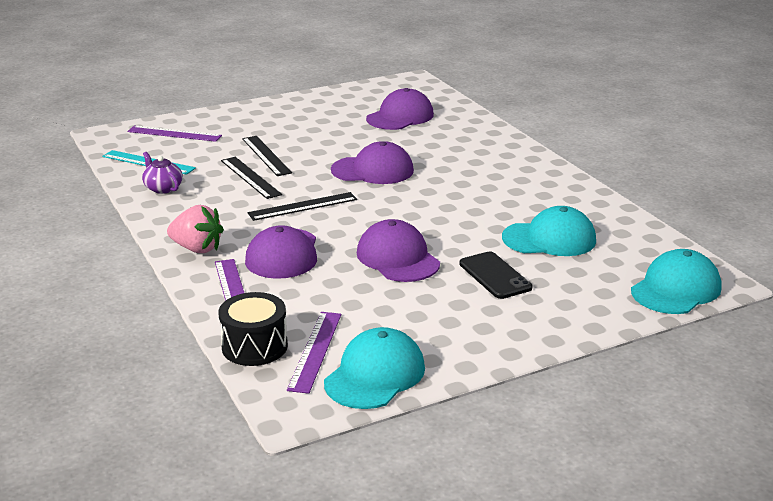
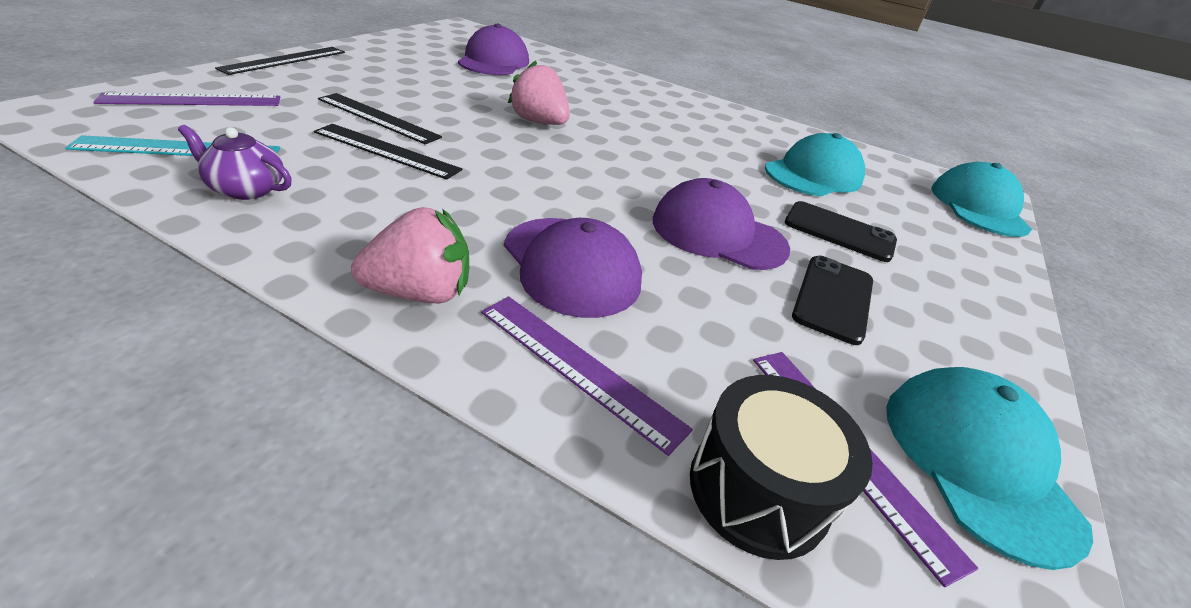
camera: 40 degrees left, 10 degrees up
(303, 206) = (510, 182): black ruler -> black ruler (285, 60)
(372, 170) = (539, 122): purple cap -> pink strawberry
(418, 304) = (833, 298): none -> black phone

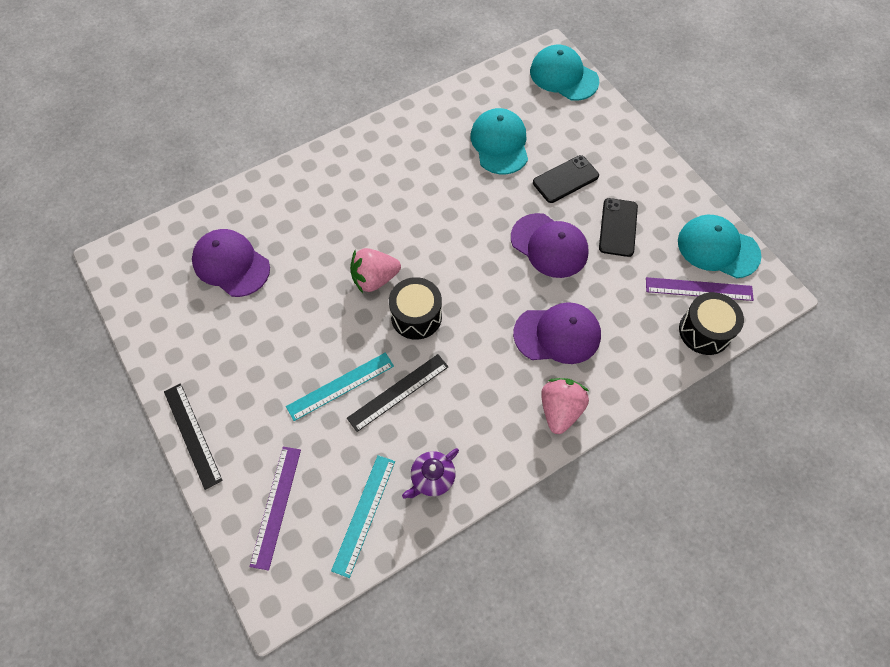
camera: 55 degrees left, 25 degrees up
(378, 118) = (340, 386): black ruler -> turquoise ruler
(509, 150) = (416, 316): none -> black drum
(578, 367) = (629, 362): purple ruler -> none
(718, 234) = (549, 245): purple cap -> purple cap turned 105 degrees counterclockwise
(833, 298) = (618, 227): black phone -> black phone turned 45 degrees clockwise

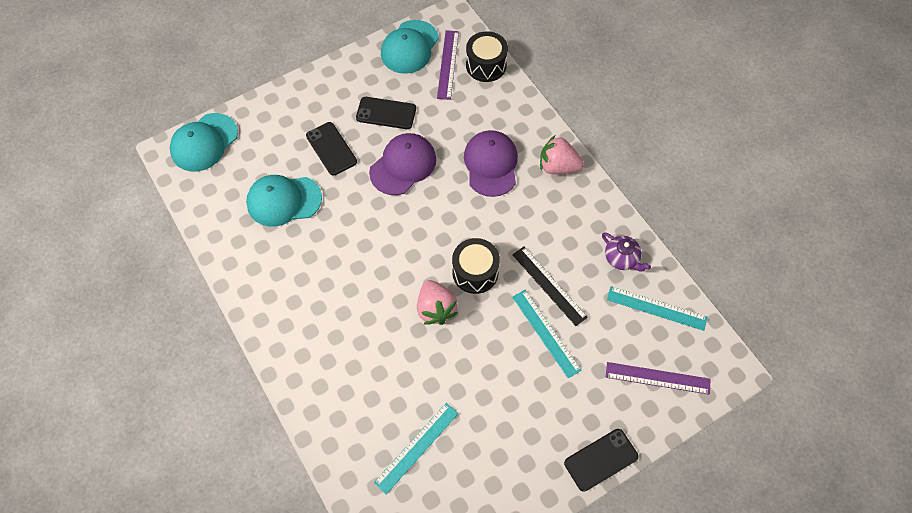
camera: 90 degrees left, 0 degrees up
(192, 435) = (601, 460): black ruler -> black phone
(231, 264) = (417, 447): purple cap -> turquoise ruler

